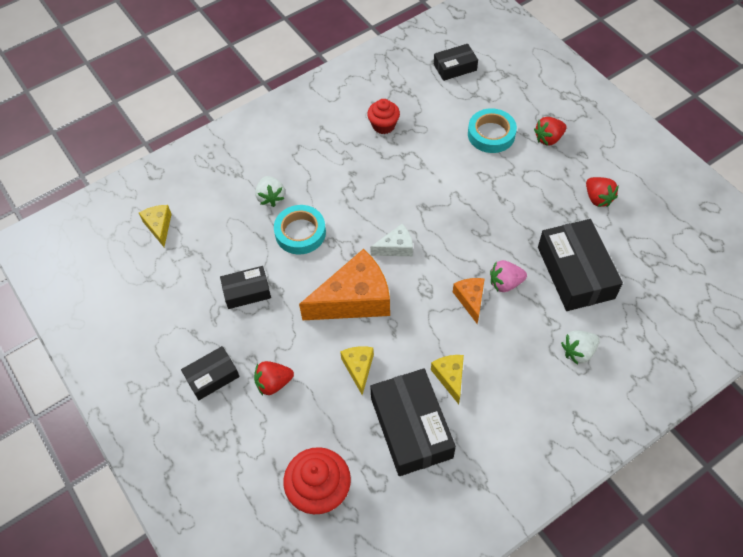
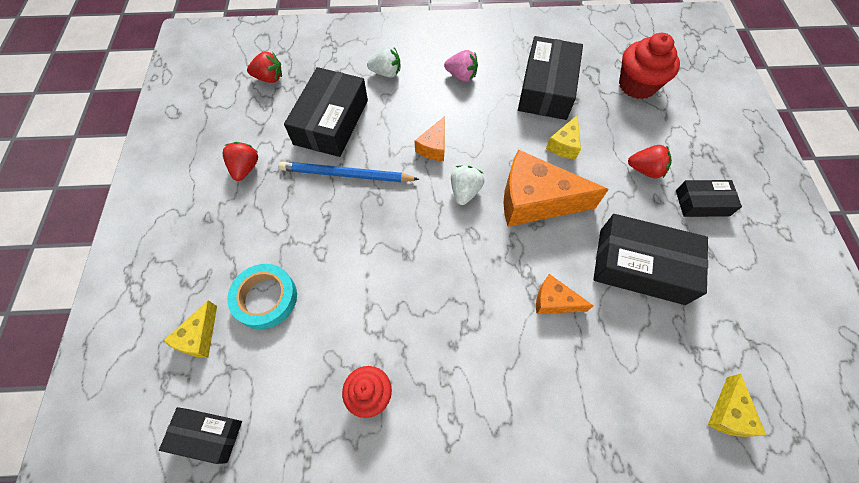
camera: 150 degrees left, 5 degrees up
(247, 291) = (641, 266): black box -> black box, size x1.79
(271, 197) = (568, 370): white strawberry -> white strawberry (465, 191)
(300, 233) = (554, 301): turquoise tape -> orange cheese
(396, 247) = (464, 227): white cheese -> none
(450, 377) = (494, 103): yellow cheese -> yellow cheese (199, 337)
(505, 283) = (394, 144): pink strawberry -> pink strawberry (461, 76)
(518, 236) = (346, 175): none -> blue pencil
(548, 138) = (217, 255): red strawberry -> red strawberry (269, 78)

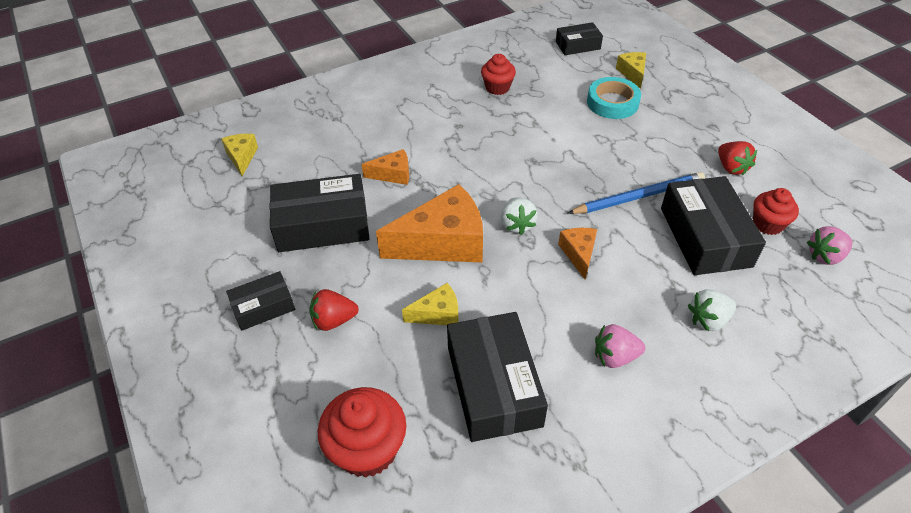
camera: 155 degrees right, 15 degrees down
(269, 78) = (825, 256): red strawberry -> pink strawberry
(277, 112) = (767, 224): none -> red cupcake
(564, 145) = (438, 314): yellow cheese -> yellow cheese turned 75 degrees clockwise

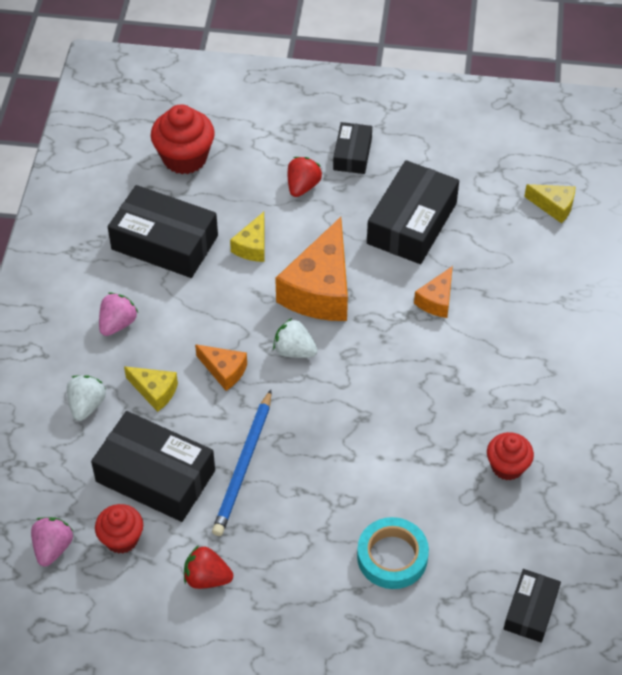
camera: 125 degrees right, 5 degrees up
(632, 73) = (427, 623): yellow cheese -> yellow cheese (155, 391)

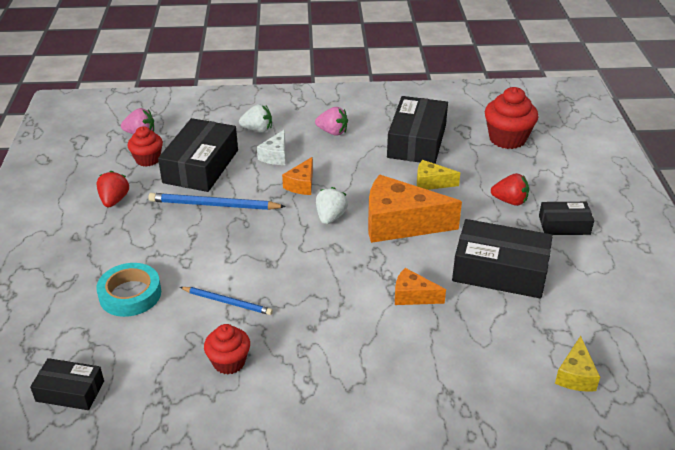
camera: 80 degrees right, 15 degrees down
(155, 391) = (275, 156): yellow cheese -> white cheese
(420, 462) = (227, 302): none -> blue pencil

